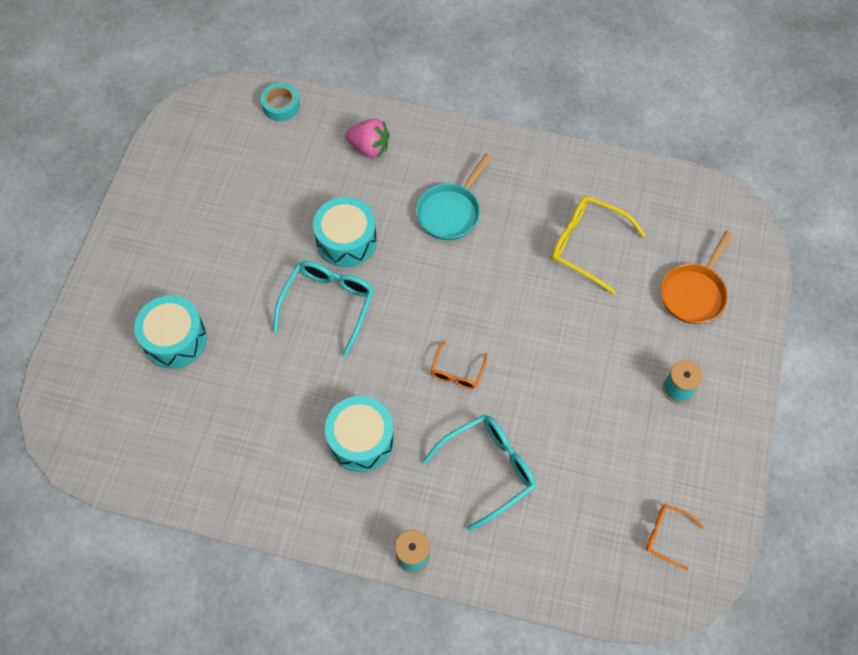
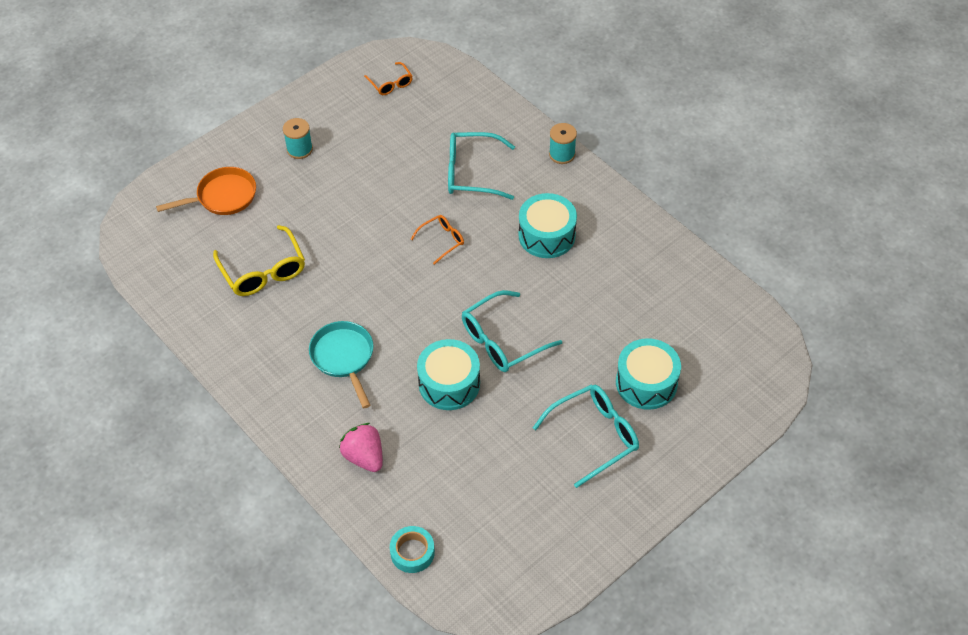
camera: 145 degrees left, 10 degrees down
(195, 266) = (594, 436): none -> turquoise glasses
(451, 212) = (344, 357): turquoise pan -> turquoise pan turned 90 degrees counterclockwise

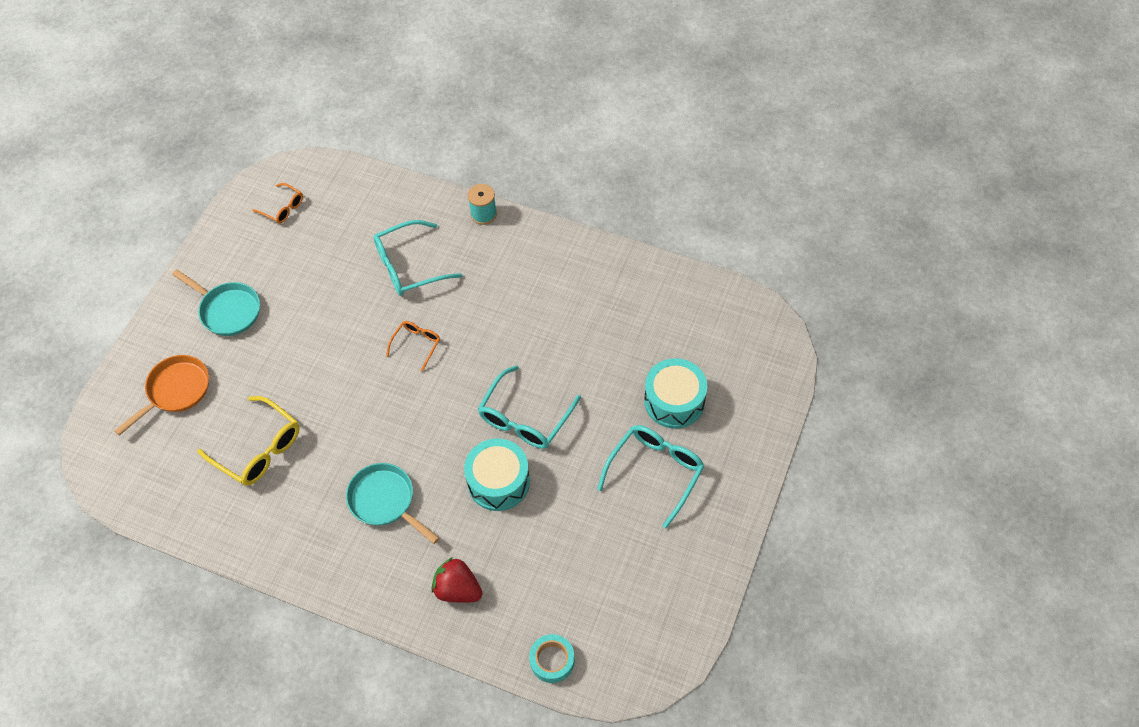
camera: 25 degrees left, 5 degrees up
(299, 149) = (227, 310): turquoise spool -> turquoise pan
(364, 456) = (457, 589): pink strawberry -> red strawberry
(546, 235) = (511, 299): turquoise drum -> none

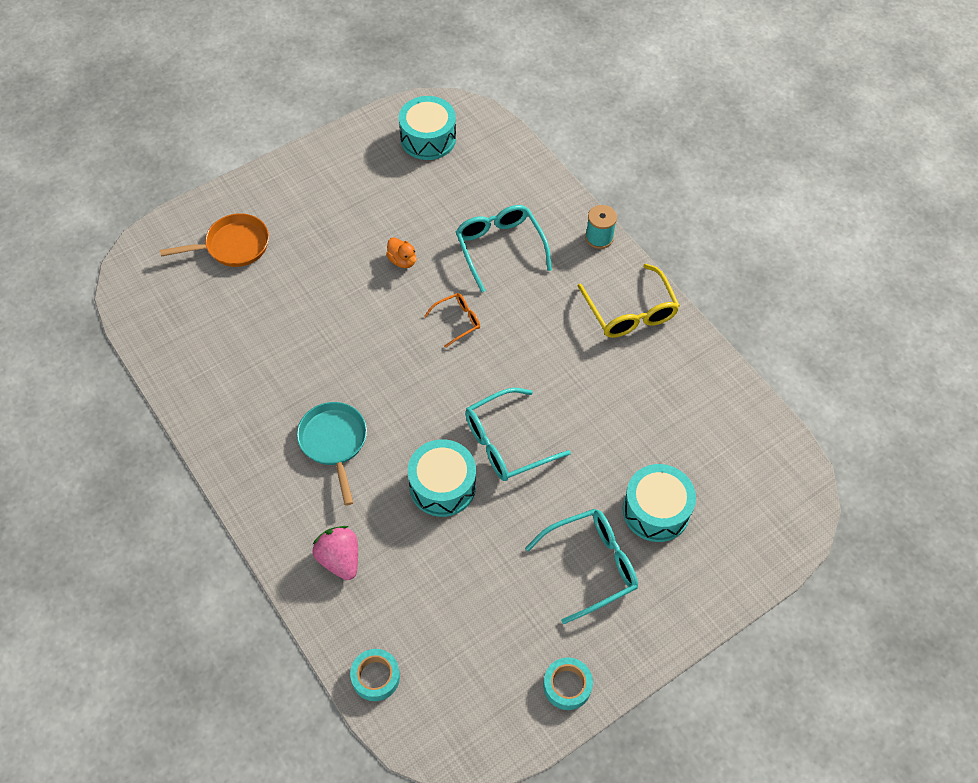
camera: 30 degrees right, 0 degrees up
(227, 310) = (321, 201): turquoise pan -> none
(258, 449) = (263, 334): yellow glasses -> yellow glasses (630, 312)
(283, 208) = (428, 138): orange glasses -> turquoise drum
(334, 321) = (402, 260): none -> orange duck
(409, 266) = (500, 248): turquoise glasses -> turquoise glasses turned 60 degrees clockwise
(457, 589) = (340, 559): red strawberry -> pink strawberry
(700, 572) = (567, 686): none -> turquoise tape

